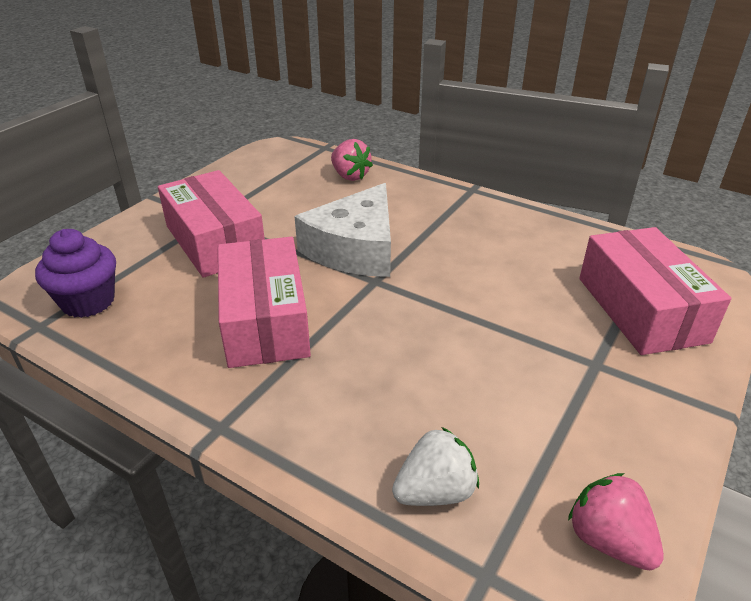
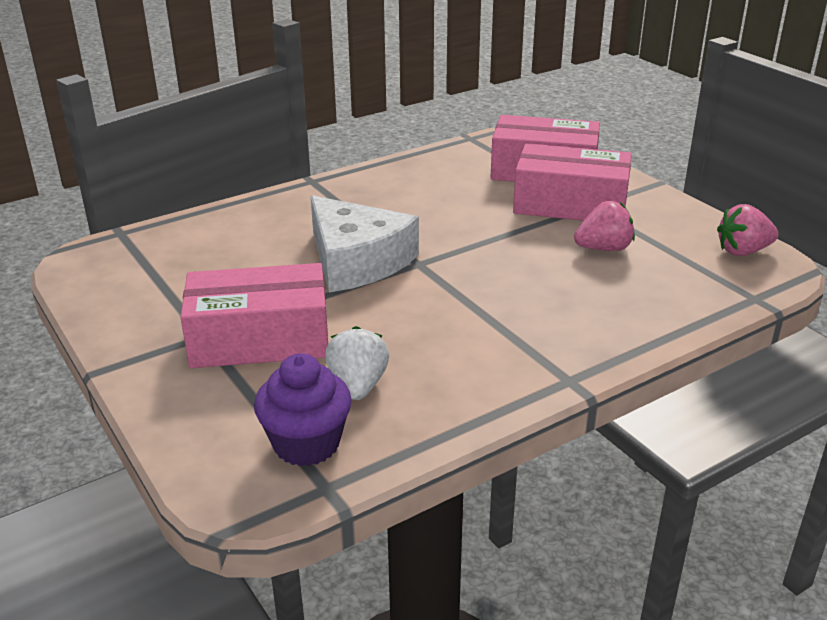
camera: 65 degrees left, 5 degrees down
(265, 320) = (435, 331): pink box -> pink box (570, 204)
(350, 176) = (209, 232): pink strawberry -> pink strawberry (603, 248)
(435, 491) = (682, 298): white strawberry -> white strawberry (358, 386)

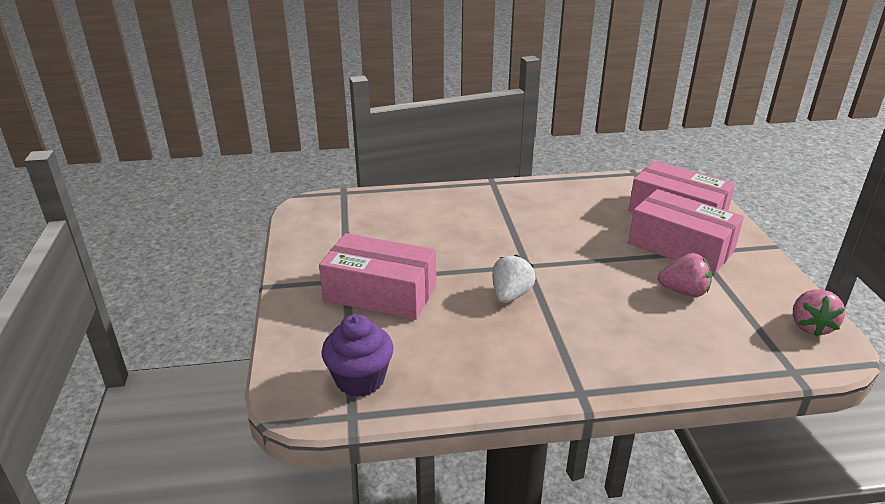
camera: 25 degrees right, 0 degrees up
(357, 261) = (484, 252): white cheese -> none
(358, 386) = (422, 347): white strawberry -> white strawberry (510, 295)
(743, 251) = (810, 326): pink strawberry -> pink strawberry turned 90 degrees counterclockwise

